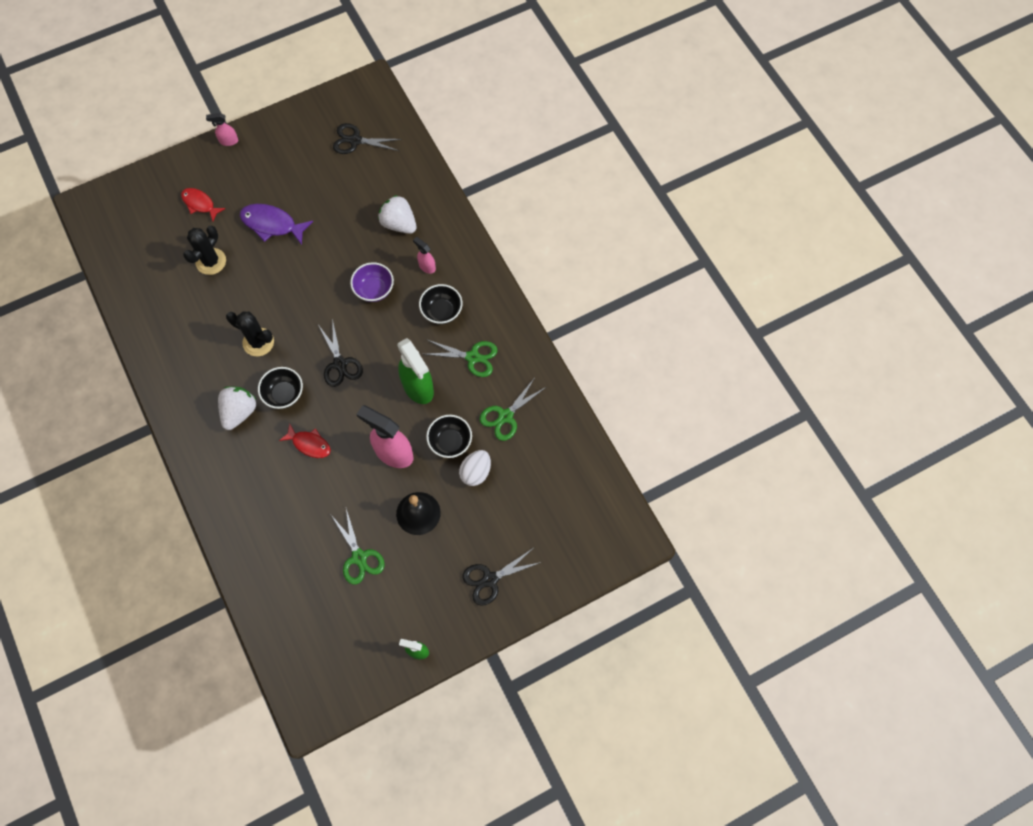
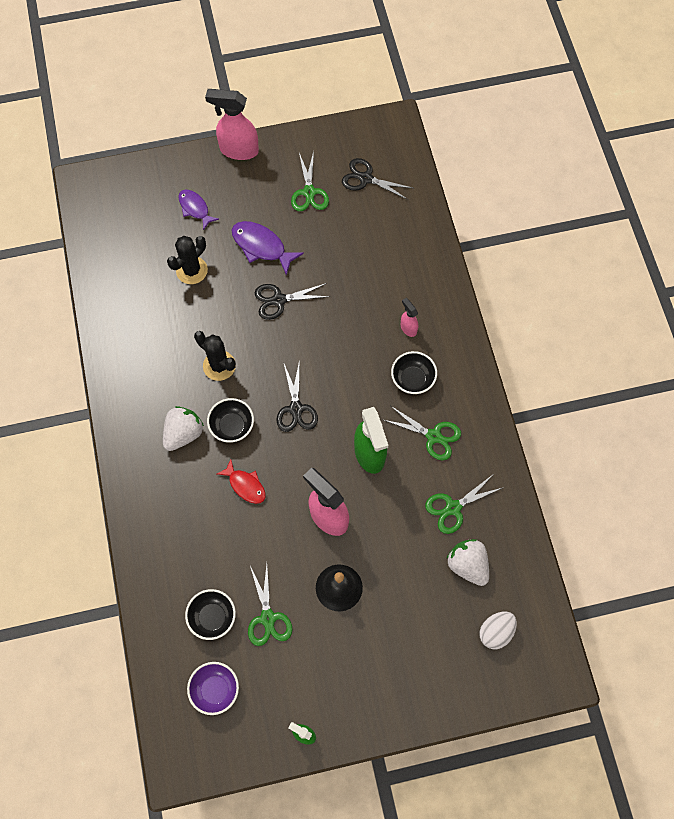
camera: 15 degrees right, 0 degrees up
(200, 204) = (195, 208): red fish -> purple fish
(228, 141) = (238, 150): pink spray bottle -> pink spray bottle, size x2.00
(305, 165) = (309, 192): none -> green scissors
(374, 290) = (348, 339): purple bowl -> purple bowl (215, 690)
(399, 224) = (390, 276): white strawberry -> white strawberry (467, 565)
(450, 442) = (389, 520): black bowl -> black bowl (212, 617)
(476, 472) = (408, 559): white egg -> white egg (495, 632)
(490, 579) = (397, 678): black scissors -> black scissors (279, 300)

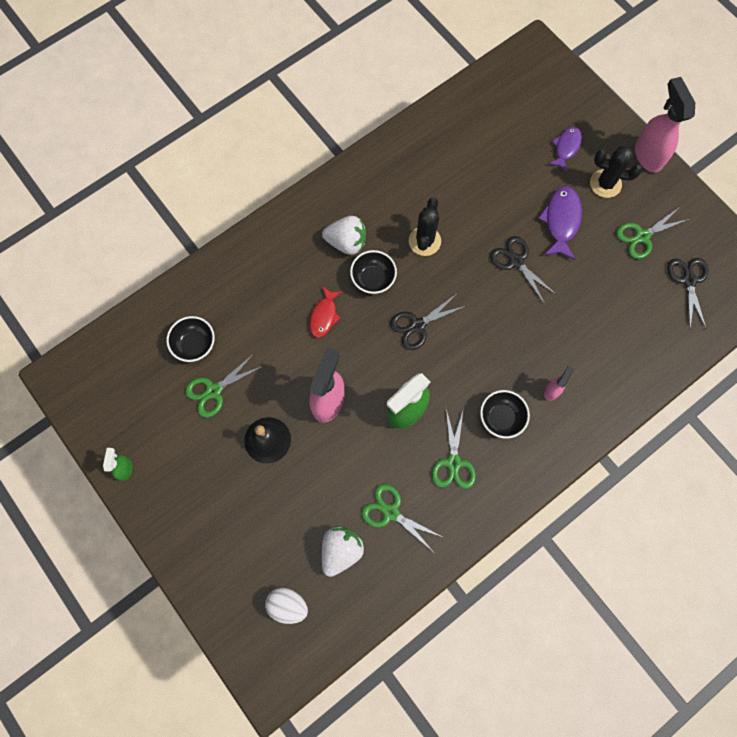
camera: 65 degrees right, 5 degrees up
(192, 270) = (503, 174): black cactus -> black cactus (605, 184)
(215, 690) = (134, 376): purple bowl -> none

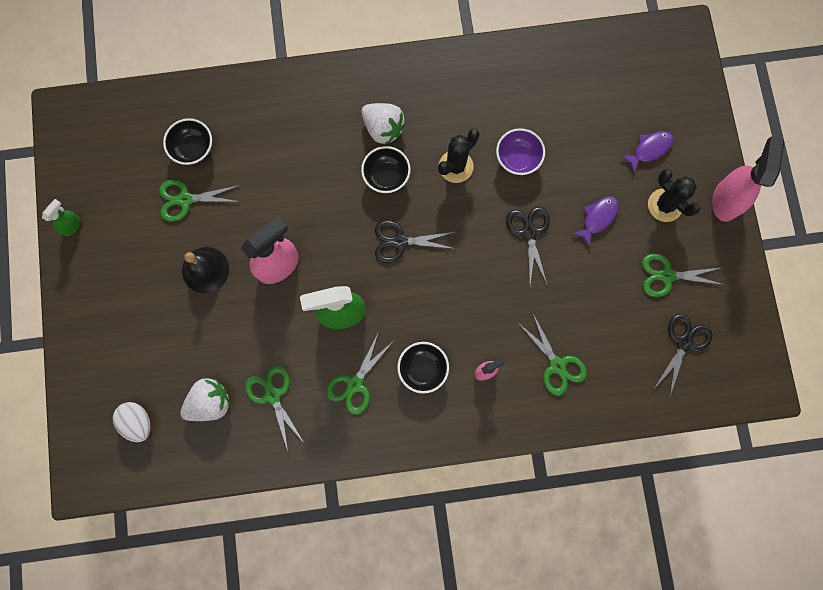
camera: 30 degrees right, 5 degrees up
(324, 316) = (321, 186): red fish -> none
(470, 209) = (517, 159): none -> purple bowl
(561, 221) = (597, 218): purple fish -> purple fish, size x0.67
(605, 353) = (557, 365): none -> green scissors

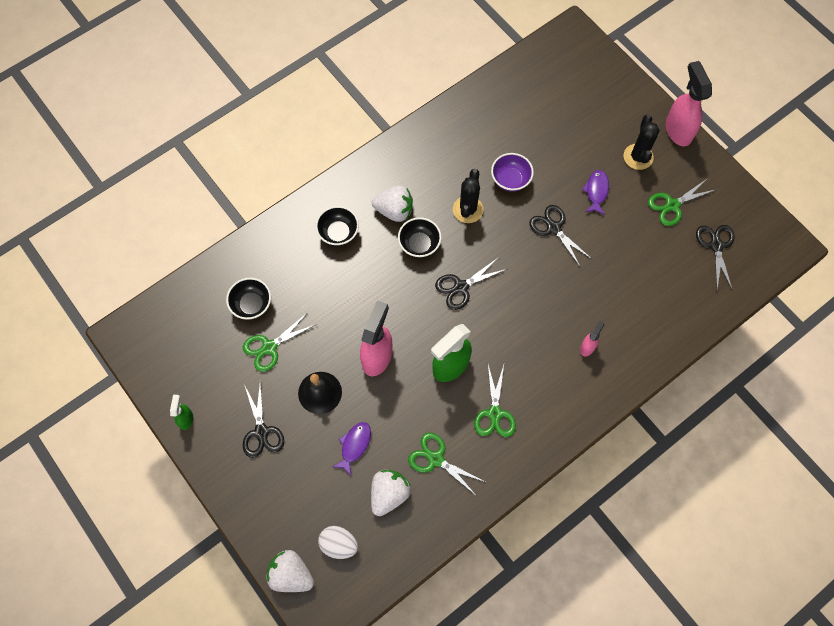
camera: 30 degrees left, 10 degrees down
(80, 424) = (291, 574): none -> white strawberry
(131, 277) = (261, 432): none -> black scissors
(422, 369) = (539, 372): black bowl -> black bowl (338, 233)
(557, 365) = (637, 313): green scissors -> none
(649, 149) = (601, 124): purple fish -> purple fish (354, 445)
(664, 205) = (638, 157): black cactus -> black cactus turned 75 degrees clockwise

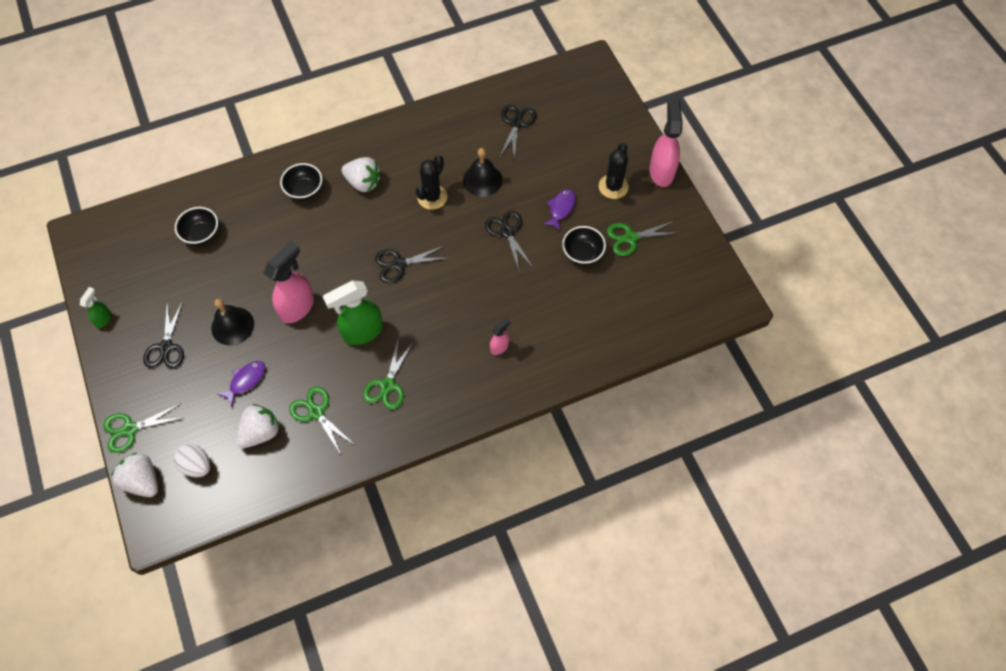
camera: 15 degrees right, 5 degrees down
(269, 347) = (202, 275): green scissors -> green scissors (130, 429)
(419, 244) = (375, 217): black bowl -> black bowl (582, 253)
(510, 180) = (482, 180): purple bowl -> black bell
(716, 246) = (660, 284): black scissors -> black scissors (516, 123)

